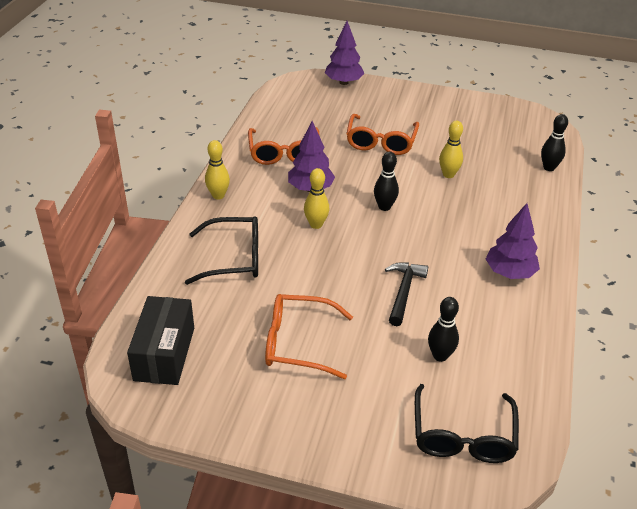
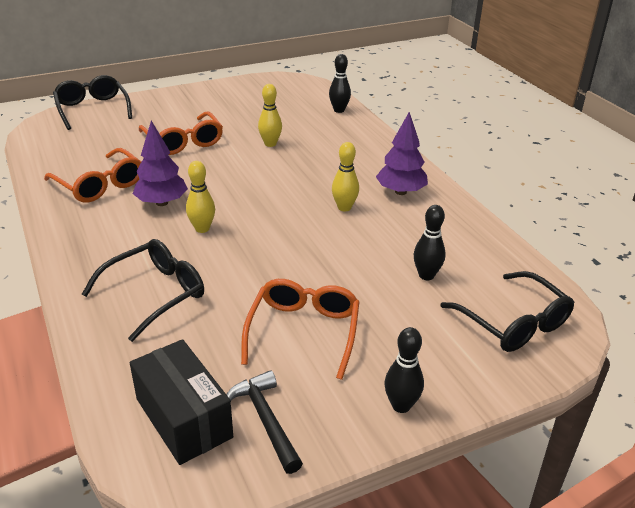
camera: 40 degrees left, 5 degrees down
(218, 195) = (72, 248): yellow bowling pin -> yellow bowling pin (344, 207)
(298, 343) = (303, 331): orange glasses -> orange glasses turned 135 degrees clockwise
(344, 82) = (92, 109): purple tree -> black glasses
(384, 207) = (247, 188): black bowling pin -> black bowling pin (401, 405)
(403, 292) = (341, 244): black hammer -> black hammer (265, 420)

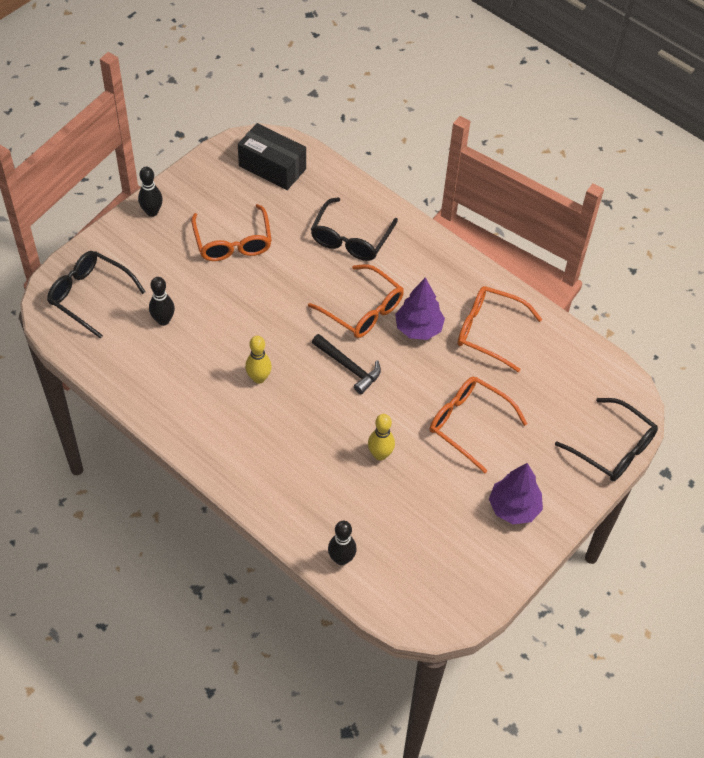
camera: 155 degrees right, 20 degrees up
(202, 228) = (363, 310): yellow bowling pin -> orange glasses
(265, 420) = (226, 180): black hammer -> black hammer (348, 367)
(401, 192) = (215, 420): purple tree -> purple tree (513, 508)

